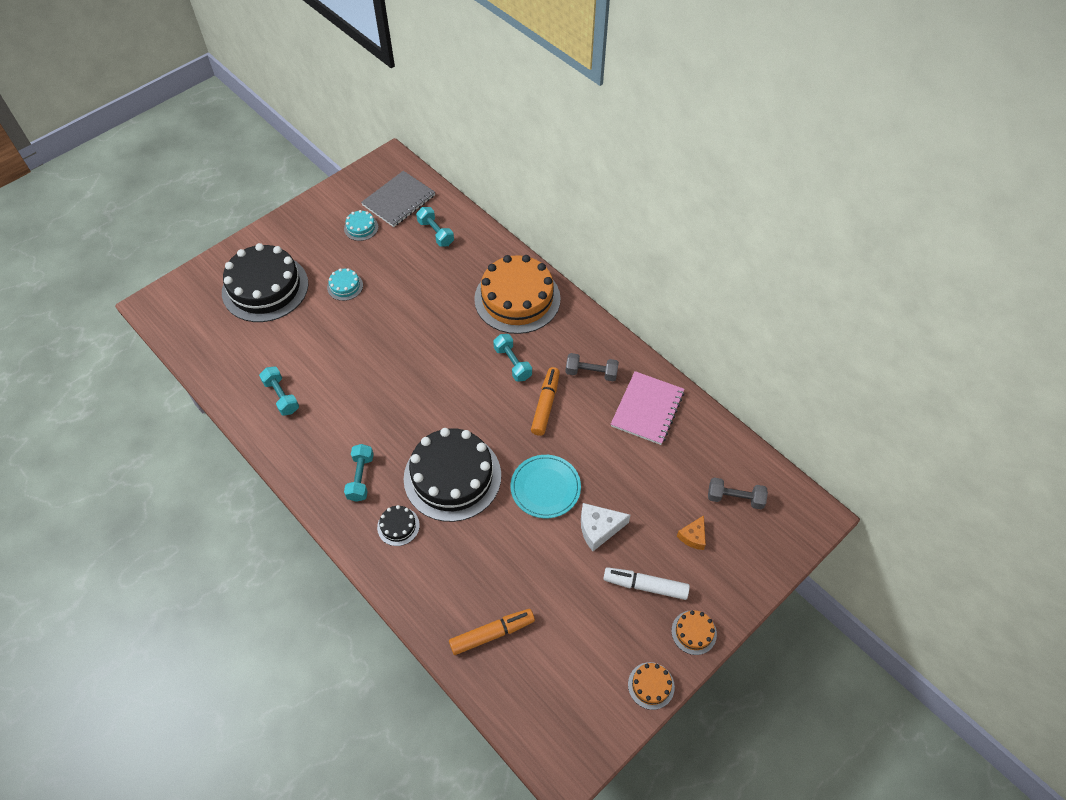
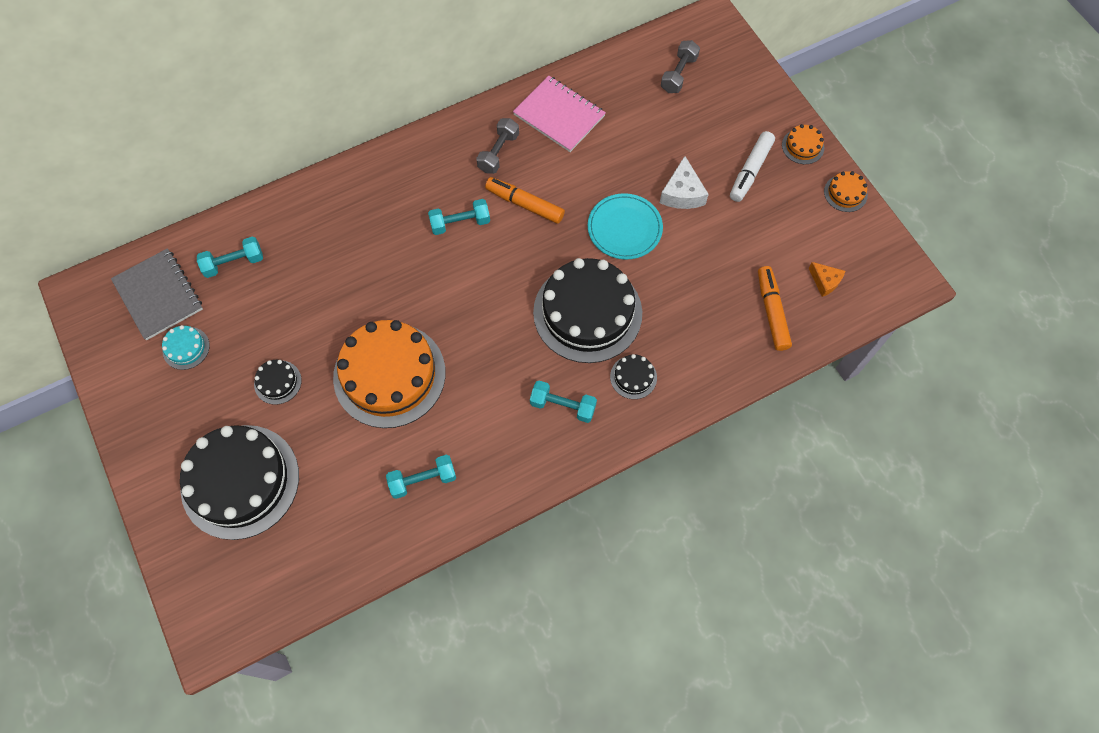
camera: 75 degrees left, 10 degrees up
(345, 286) = (277, 382): turquoise cake -> black cake
(517, 299) = (372, 198): orange cake -> orange cake (389, 375)
(693, 536) = (709, 119): orange cheese -> orange cheese (825, 281)

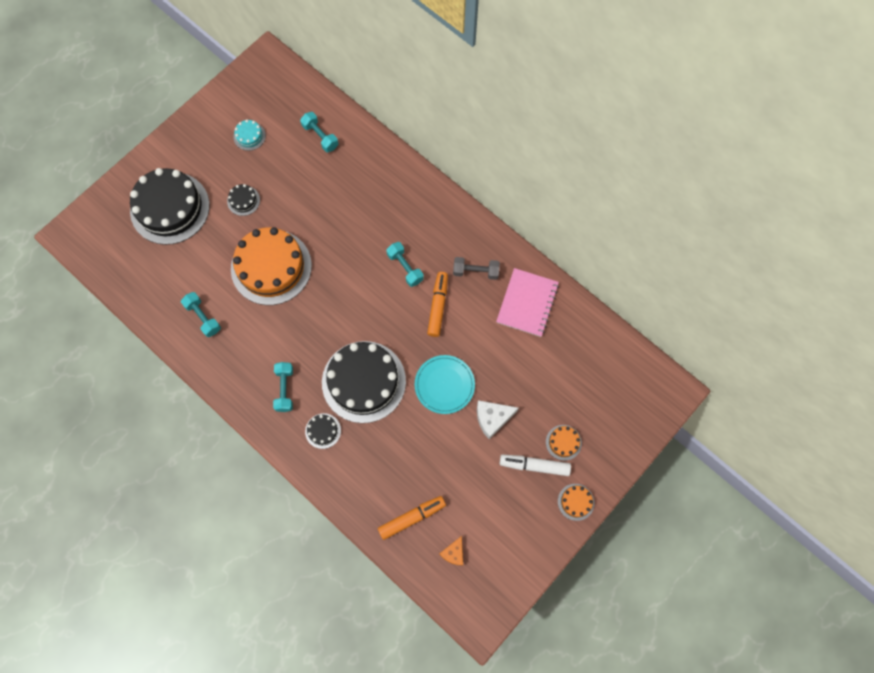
camera: 70 degrees right, 5 degrees up
(158, 295) = (281, 103): grey notebook -> none
(678, 74) = (605, 381): grey dumbbell -> none
(845, 193) = (543, 549): orange cake -> orange cake (563, 442)

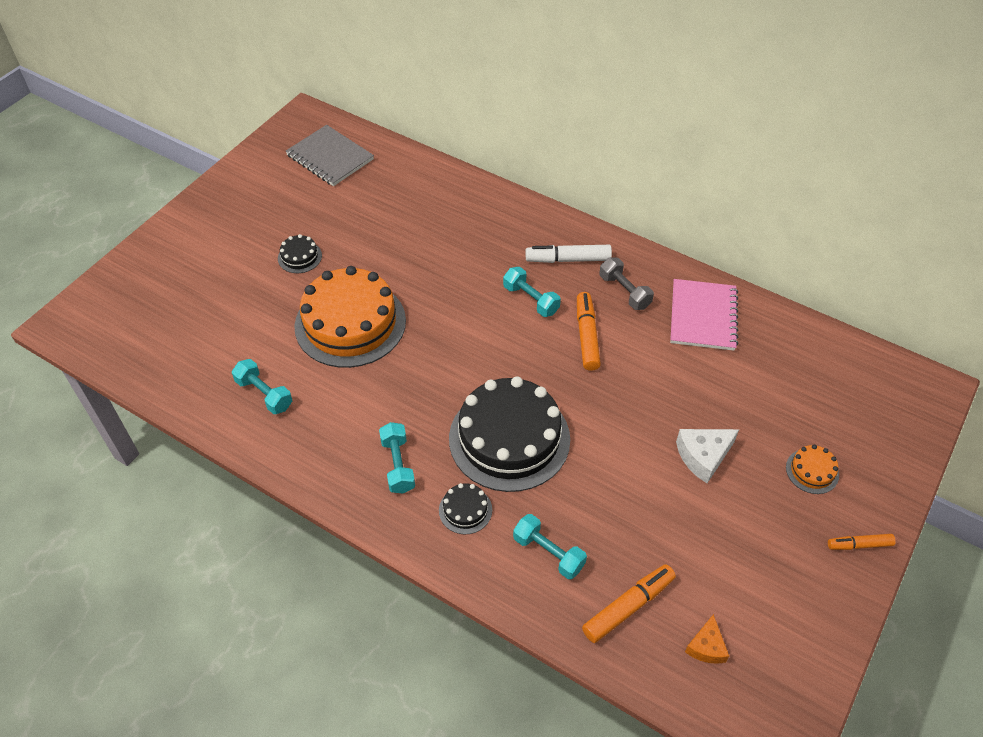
camera: 10 degrees left, 20 degrees down
(170, 208) = (201, 277): black cake -> none
(249, 136) = (296, 191): turquoise cake -> none
(280, 105) = (330, 157): none -> grey notebook
(320, 136) = (387, 181): turquoise dumbbell -> turquoise dumbbell (548, 553)
(444, 385) = (623, 426): turquoise plate -> none
(475, 271) = (624, 292): grey dumbbell -> grey dumbbell turned 60 degrees clockwise
(534, 465) = (783, 507): white marker -> white marker (568, 259)
(576, 502) = (859, 545): orange cake -> orange marker

